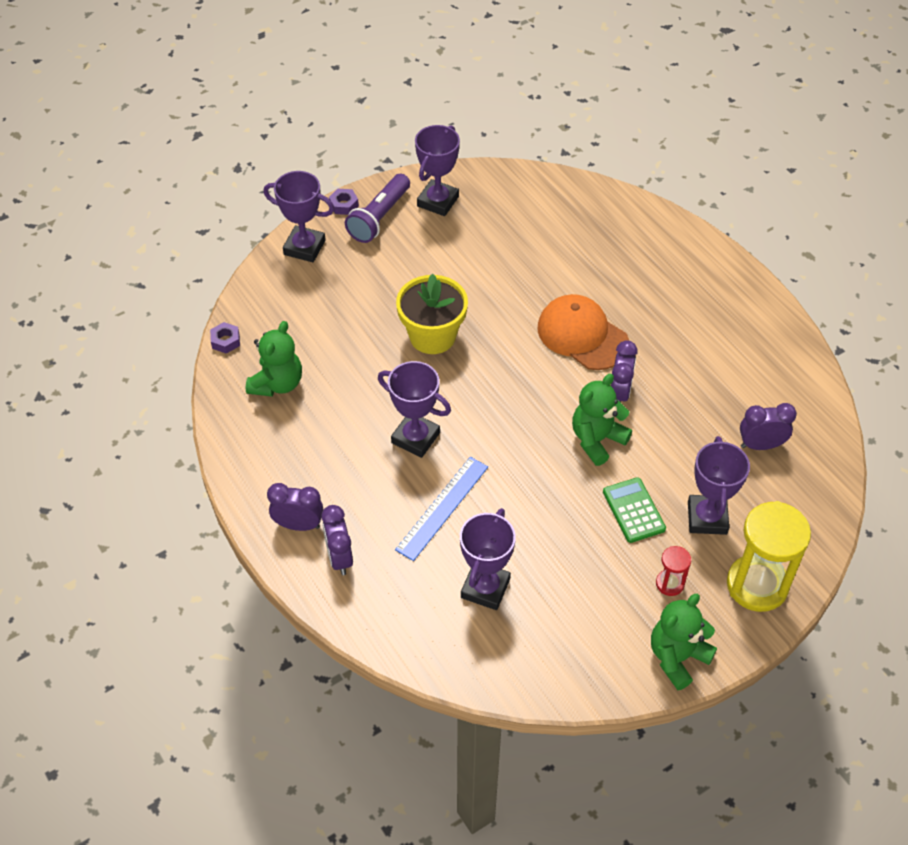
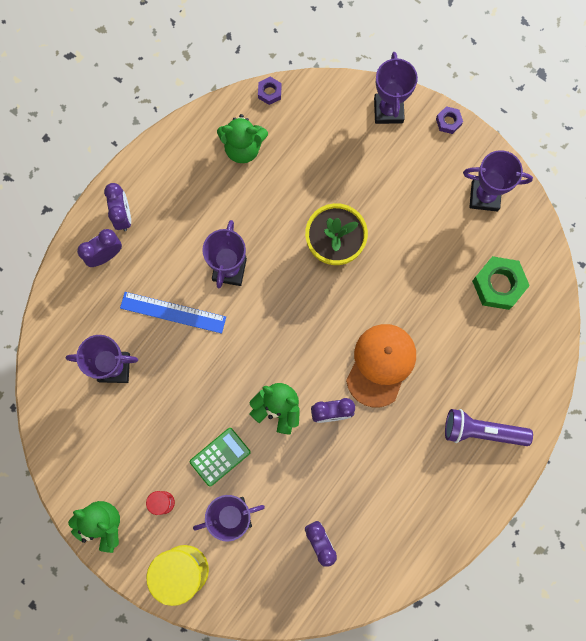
camera: 70 degrees right, 25 degrees up
(379, 217) = (446, 155): purple flashlight -> purple flashlight (482, 431)
(536, 219) = (498, 285): none -> green nut

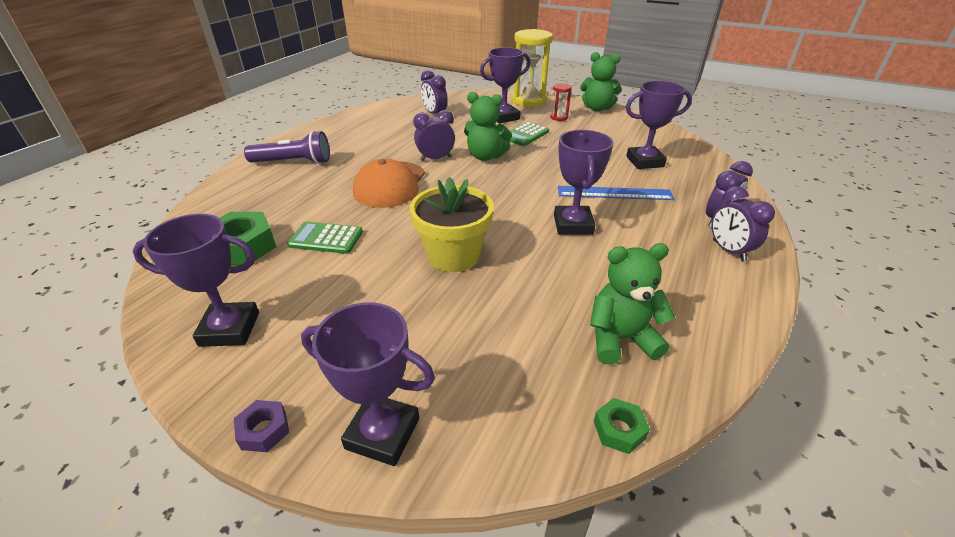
camera: 170 degrees right, 40 degrees down
(269, 92) = (619, 430): purple nut -> green nut
(388, 110) = (382, 433): purple trophy -> purple trophy turned 60 degrees counterclockwise
(434, 285) = (326, 238): none -> green calculator

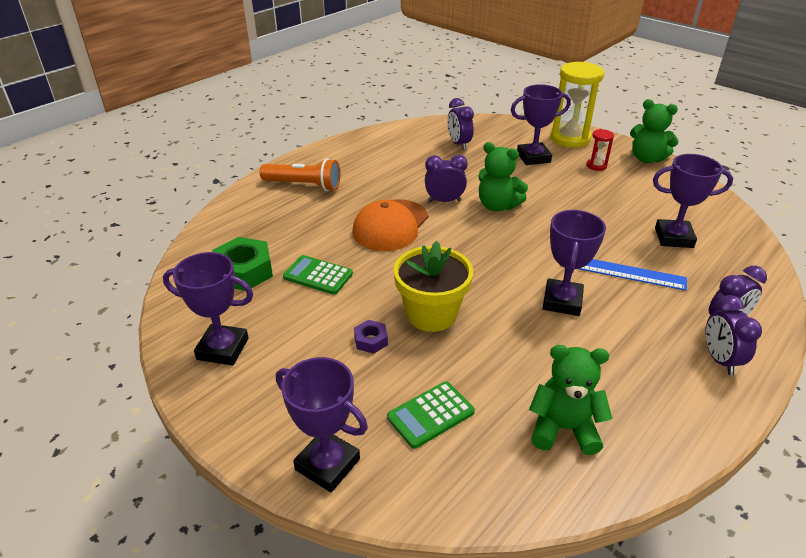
camera: 15 degrees right, 0 degrees up
(264, 430) = (237, 440): purple nut -> purple nut (371, 340)
(293, 162) = (304, 185): purple flashlight -> orange flashlight
(525, 135) = (550, 184): green calculator -> green calculator (430, 415)
(619, 430) = (528, 508): green nut -> none

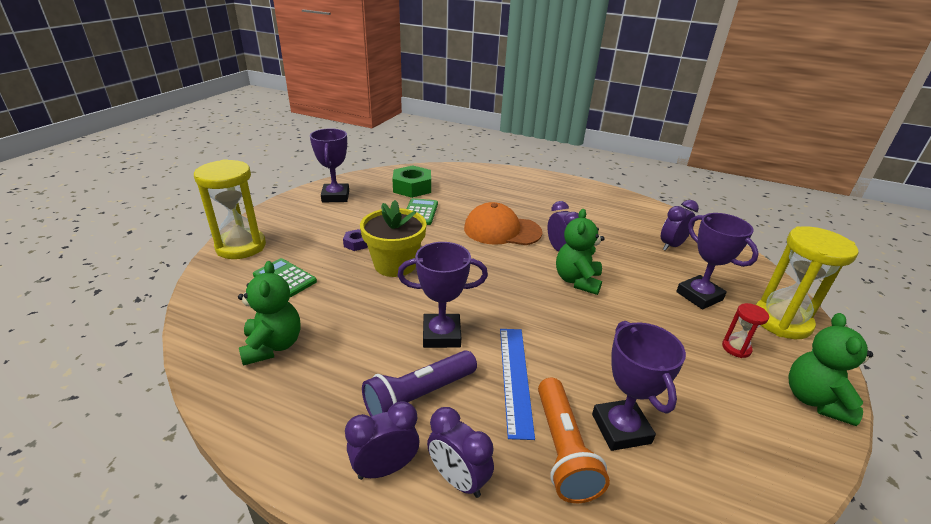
camera: 70 degrees right, 5 degrees down
(304, 185) = (528, 187): orange flashlight -> orange flashlight (562, 450)
(327, 464) = (241, 246): purple trophy -> yellow hourglass
(642, 329) = (419, 396): none -> purple flashlight

